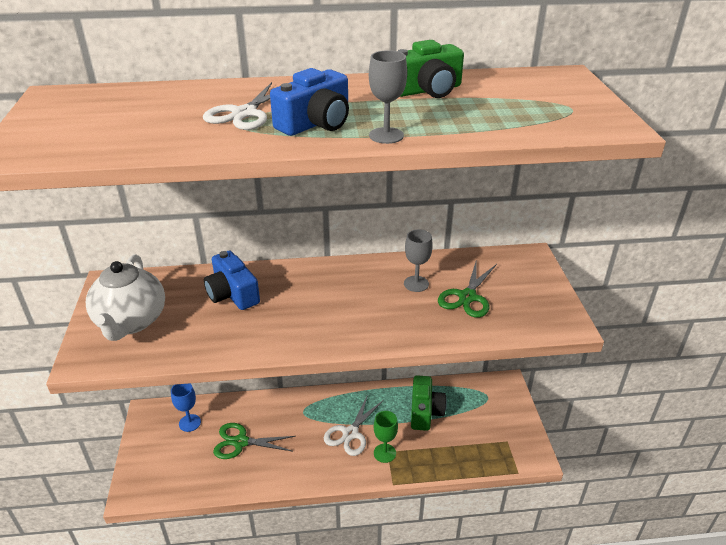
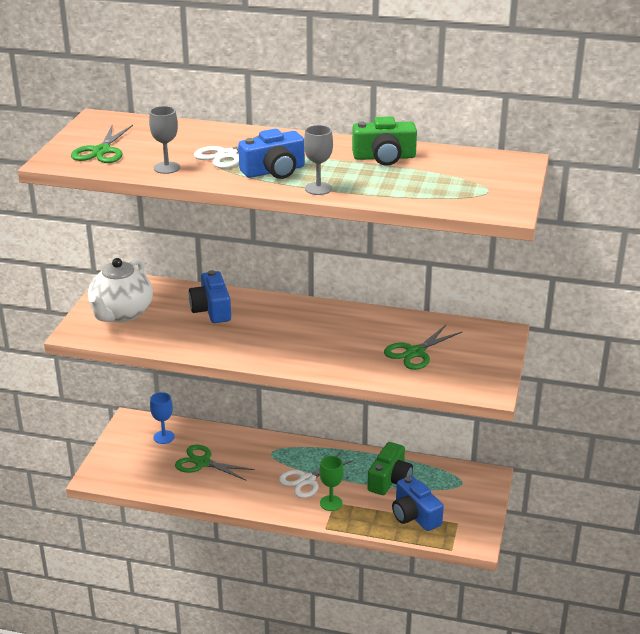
camera: 20 degrees right, 5 degrees down
(75, 132) = (101, 151): none -> green scissors
(416, 284) = (376, 333): grey goblet -> grey goblet (166, 168)
(466, 444) = (414, 515): none -> blue camera

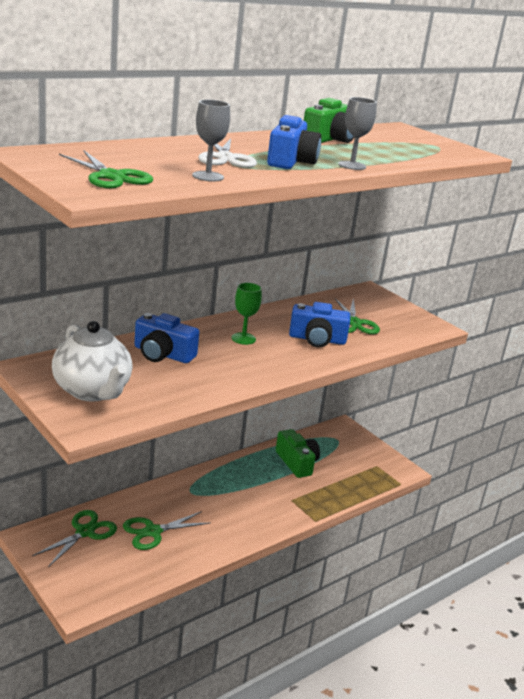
camera: 55 degrees left, 5 degrees down
(164, 437) = (85, 532): blue goblet -> green scissors
(307, 480) = (248, 496): white scissors -> none
(331, 503) = (290, 501): green goblet -> green goblet (243, 338)
(414, 515) = (348, 476): blue camera -> blue camera (317, 339)

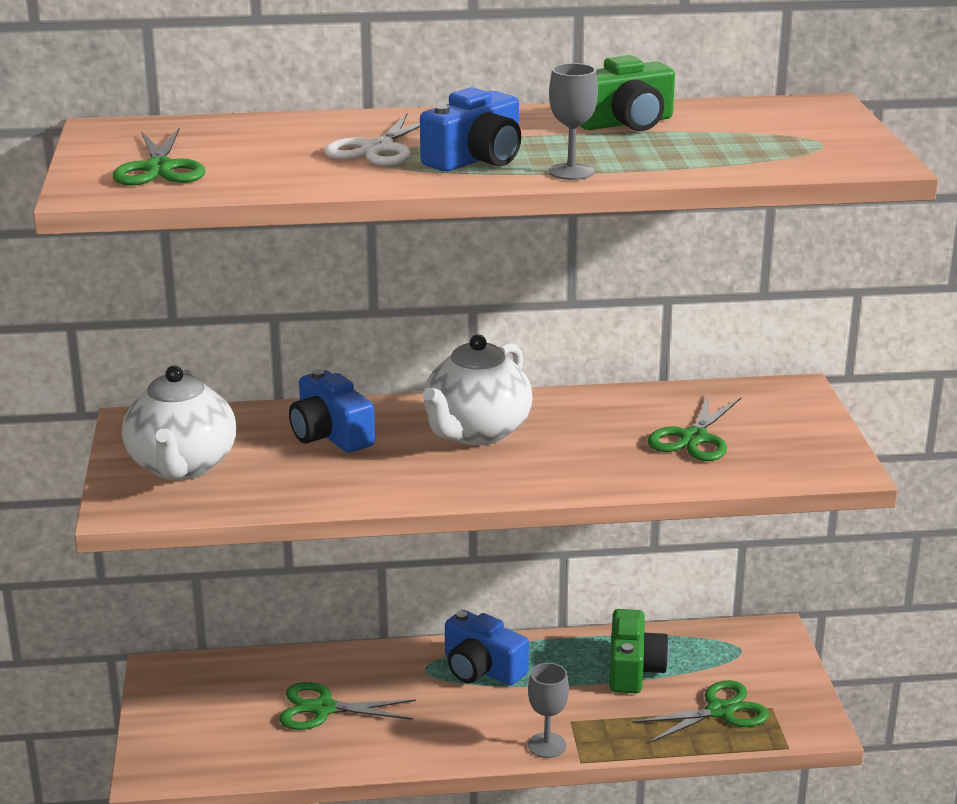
camera: 35 degrees right, 0 degrees up
(85, 532) = (234, 684): green scissors -> green scissors (720, 711)
(208, 176) = (296, 176): grey goblet -> grey goblet (547, 745)
(243, 338) = (476, 432): green goblet -> white teapot
(317, 339) = (595, 453): blue camera -> blue camera (482, 669)

